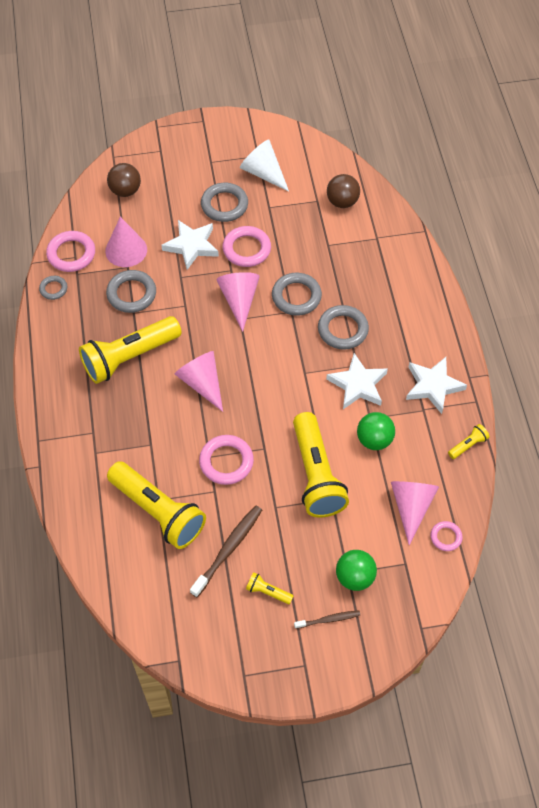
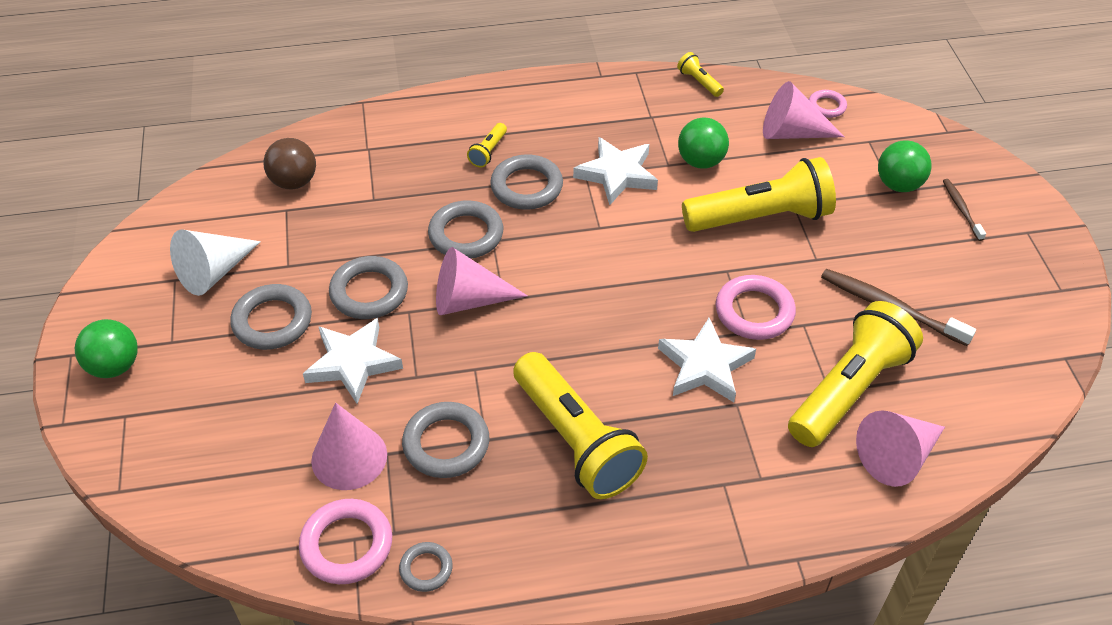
camera: 90 degrees left, 10 degrees down
(125, 191) = (209, 465): brown ball -> none
(194, 140) = (114, 366): none -> green ball
(202, 383) = (622, 342): pink cone -> pink cone (897, 456)
(246, 249) = (369, 292): pink ring -> grey ring
(267, 592) = (941, 266): yellow flashlight -> yellow flashlight (488, 152)
(433, 386) = (615, 106): white star -> white star (705, 365)

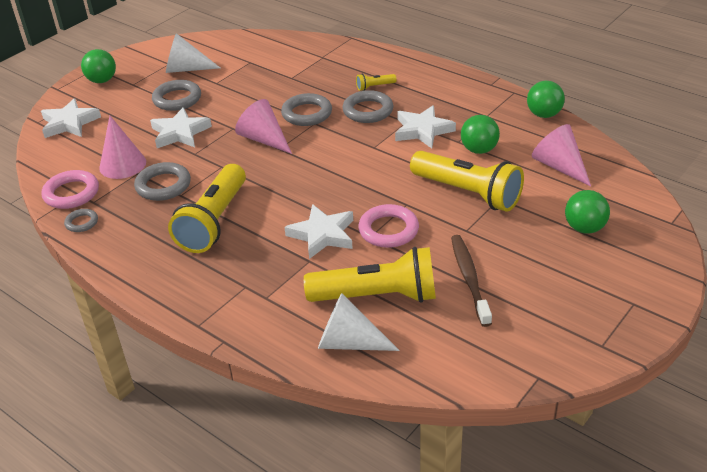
camera: 50 degrees right, 10 degrees down
(173, 458) = (69, 123): none -> white star
(294, 182) = (270, 53): brown ball -> none
(369, 292) = (230, 111): grey ring -> none
(699, 82) = (544, 114): yellow flashlight -> green ball
(826, 106) = (606, 166): pink ring -> none
(897, 456) = (349, 342): pink cone -> white cone
(961, 209) = (606, 264): brown toothbrush -> none

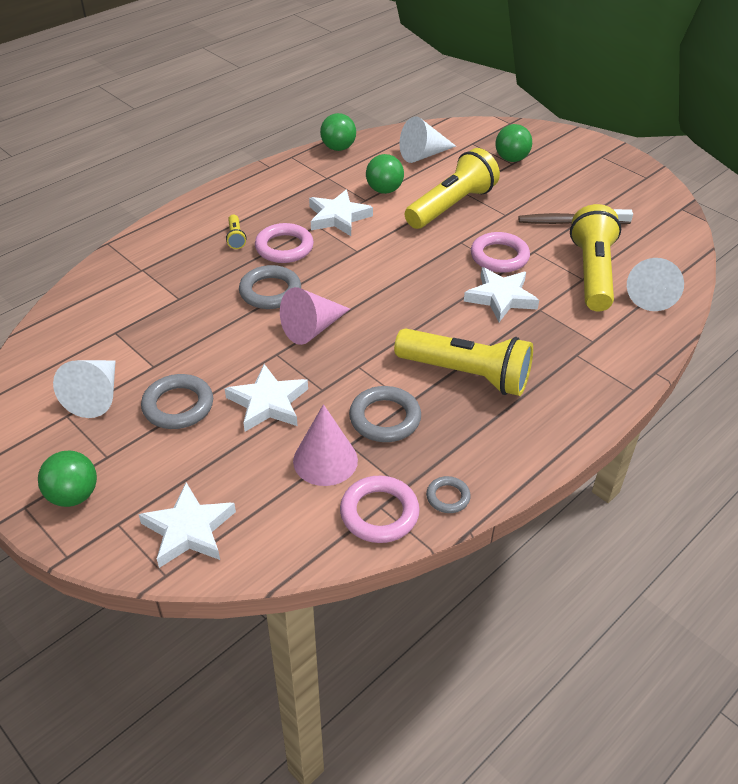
camera: 85 degrees left, 5 degrees up
(368, 111) = (284, 247): grey ring -> pink ring
(559, 166) = (423, 155): pink cone -> white cone

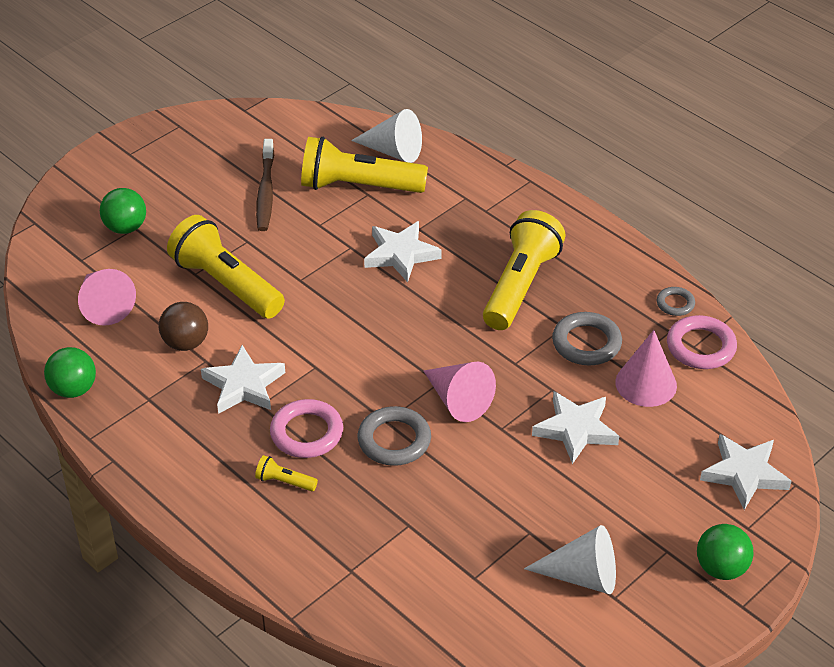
camera: 90 degrees left, 0 degrees up
(178, 406) = (588, 502): grey ring -> none
(236, 238) = (284, 482): yellow flashlight -> yellow flashlight turned 150 degrees counterclockwise
(384, 190) = (185, 343): green ball -> brown ball
(423, 155) = (104, 305): white cone -> pink cone
(499, 256) = (329, 251): pink ring -> none

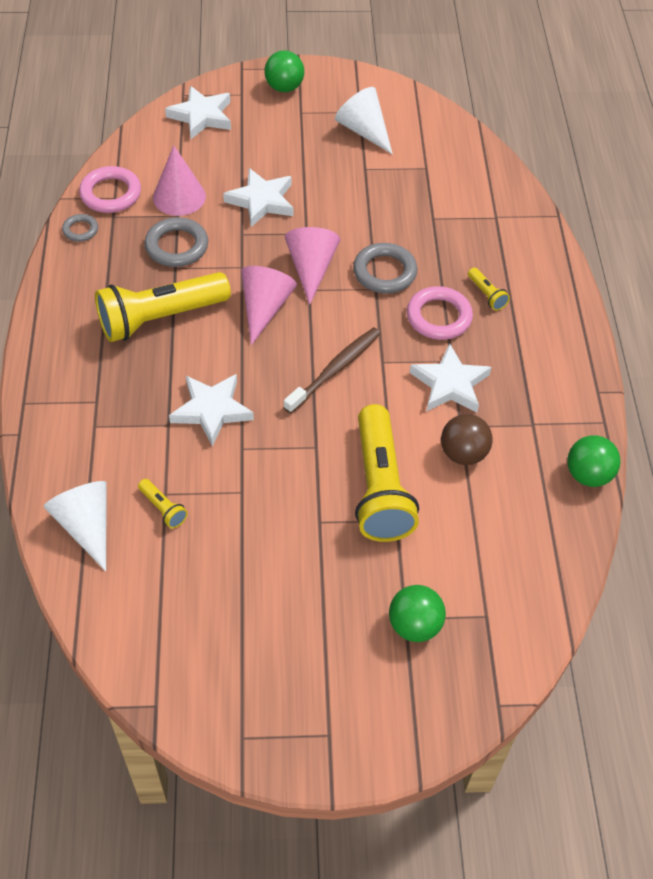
camera: 140 degrees left, 10 degrees up
(104, 305) = (503, 543): pink cone -> pink cone (264, 308)
(265, 191) = (247, 568): brown toothbrush -> brown toothbrush (334, 370)
(358, 186) = (163, 508): yellow flashlight -> yellow flashlight, size x0.41

